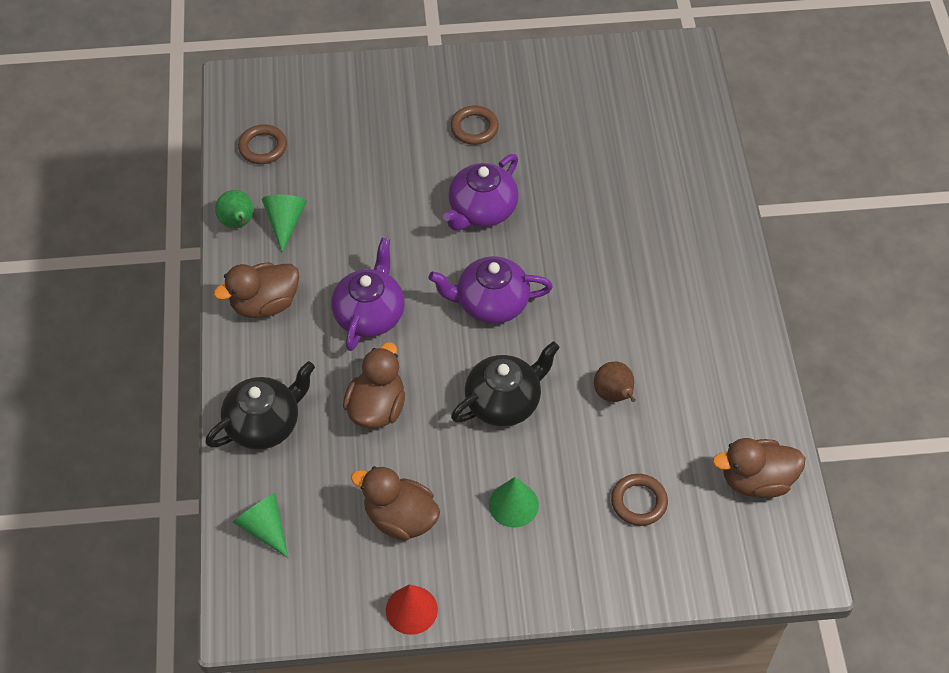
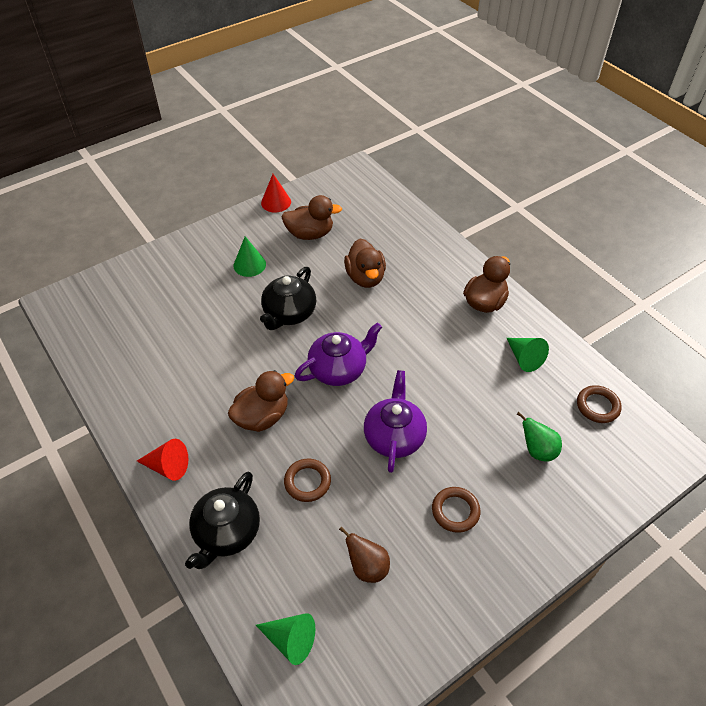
camera: 150 degrees right, 5 degrees down
(238, 223) = (554, 343): green pear -> green pear (537, 450)
(264, 424) = (422, 244): black teapot -> black teapot (226, 533)
(264, 527) = (379, 203): green cone -> green cone (291, 640)
(370, 314) = (414, 326): purple teapot -> none
(614, 395) = (217, 348): brown pear -> brown pear (367, 567)
(638, 502) = (173, 296): brown ring -> brown ring (307, 482)
(722, 284) = (168, 466): none -> red cone
(756, 480) = (98, 338): brown duck -> brown duck (262, 417)

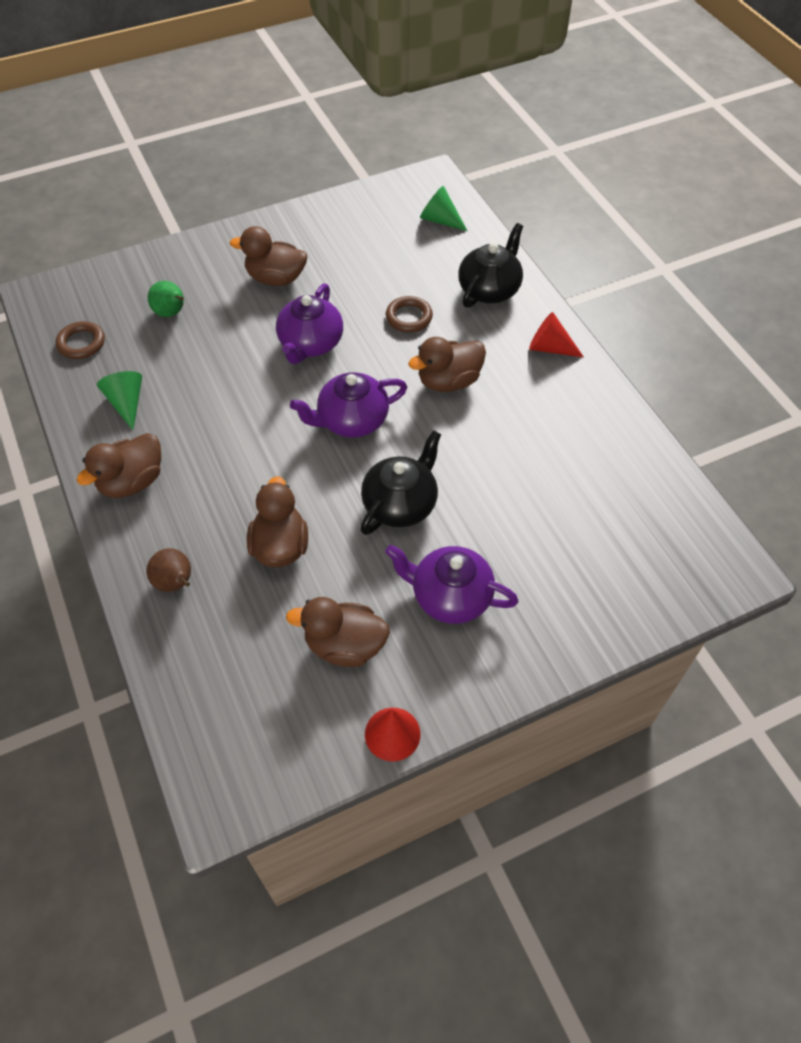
camera: 170 degrees left, 5 degrees up
(249, 265) = (449, 596): green cone -> purple teapot
(367, 567) = (368, 252): brown pear -> brown pear (176, 583)
(455, 511) = (276, 278): brown ring -> brown duck

